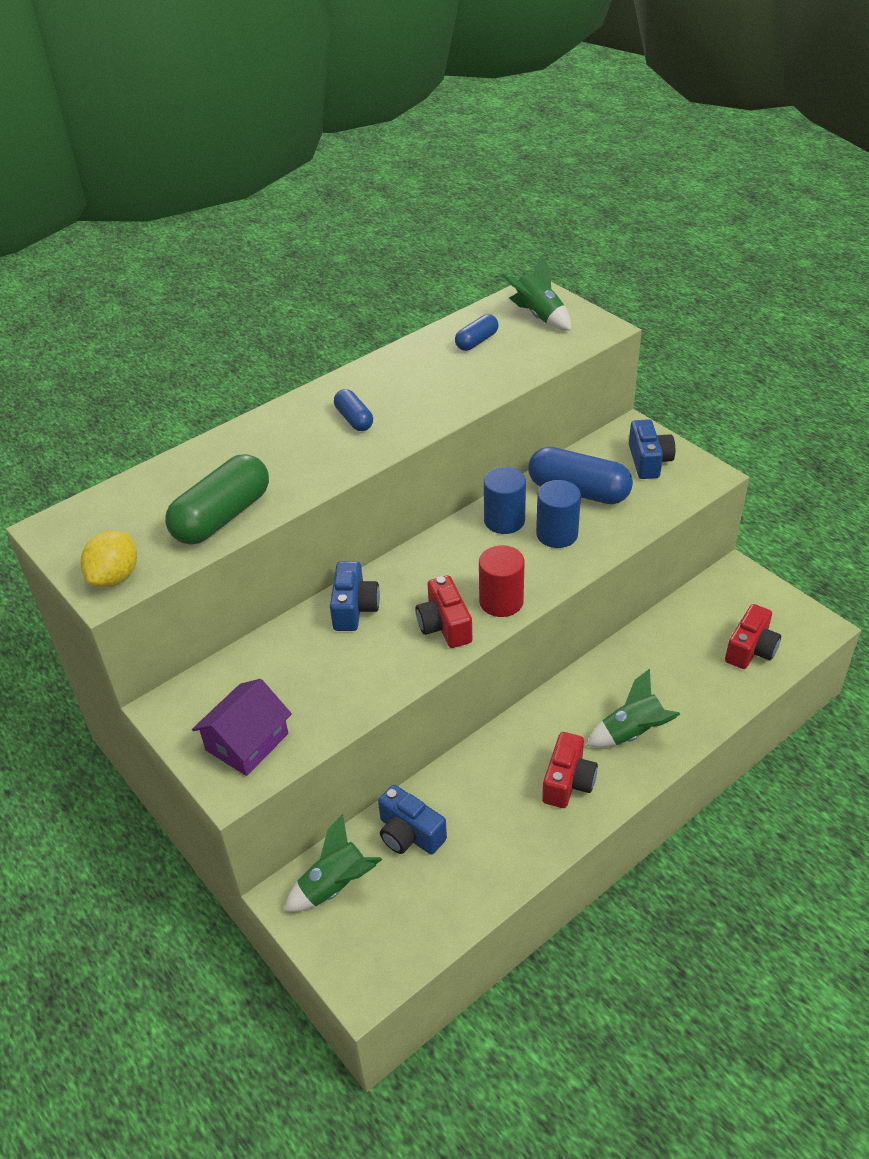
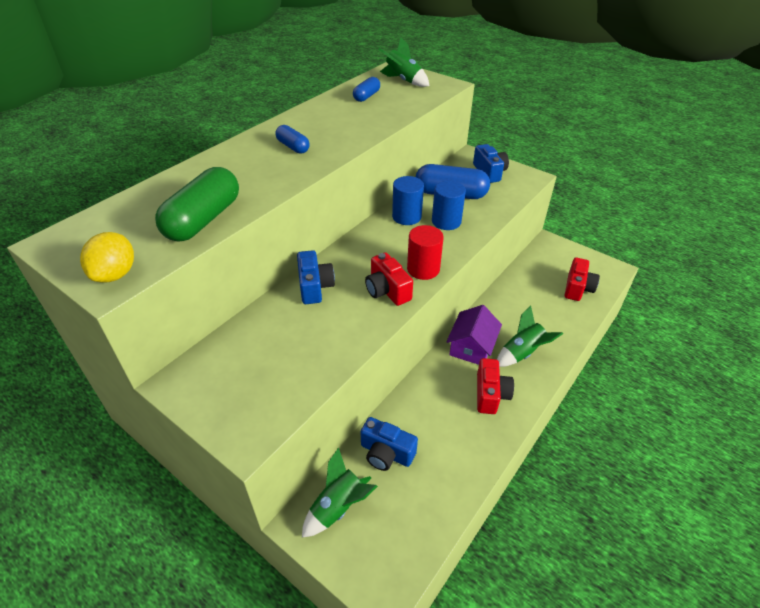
camera: 15 degrees left, 0 degrees up
(247, 742) = (252, 401): purple house -> purple house (471, 347)

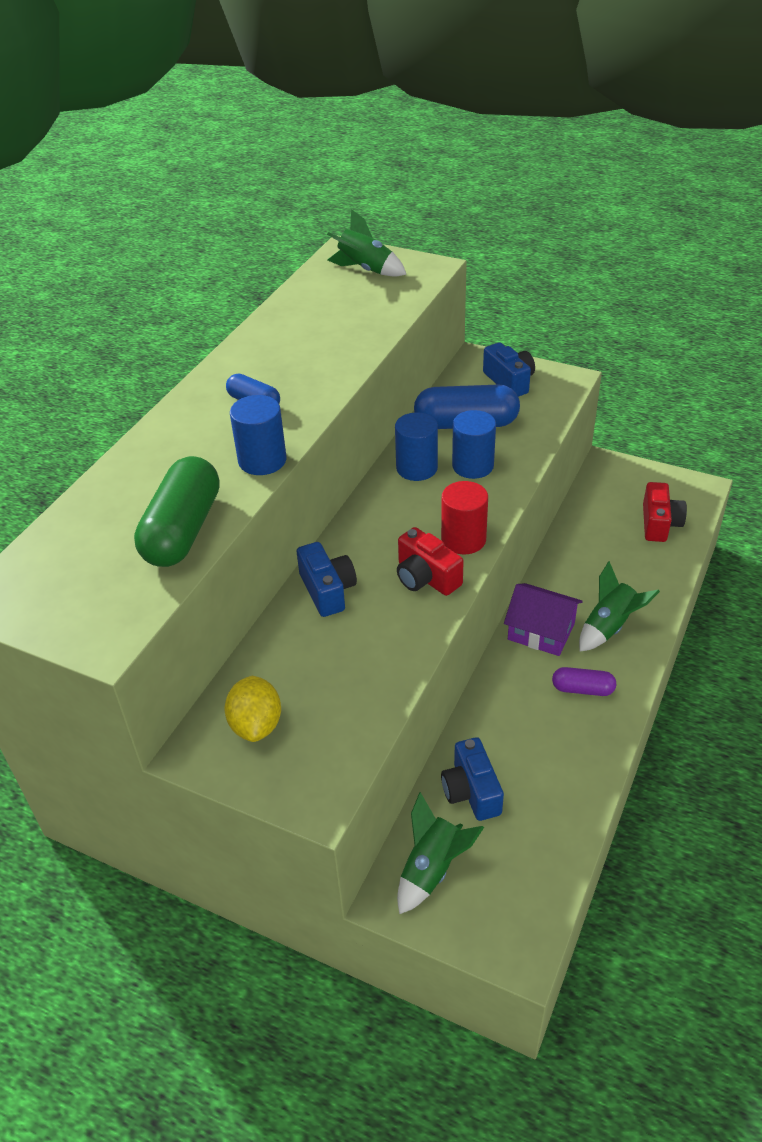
camera: 10 degrees left, 0 degrees up
(115, 274) = (105, 625): yellow lemon -> yellow lemon (256, 725)
(281, 183) = (262, 460): none -> blue cylinder
(366, 96) = (323, 304): blue capsule -> none
(386, 453) = (471, 791): blue camera -> blue camera turned 60 degrees clockwise
(471, 347) = (541, 631): purple house -> purple house turned 75 degrees counterclockwise
(490, 394) = (582, 689): red camera -> purple capsule

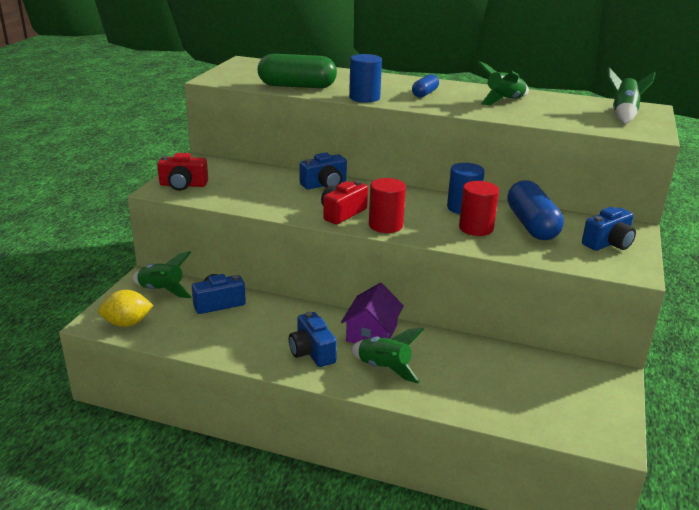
camera: 80 degrees right, 15 degrees down
(256, 725) = (216, 172): yellow lemon -> yellow lemon (127, 323)
(300, 341) = (504, 101): none -> green rocket
(472, 466) = (476, 228): blue cylinder -> red cylinder
(582, 689) = (312, 352): purple capsule -> blue camera
(659, 523) = (537, 407): red camera -> red camera (183, 185)

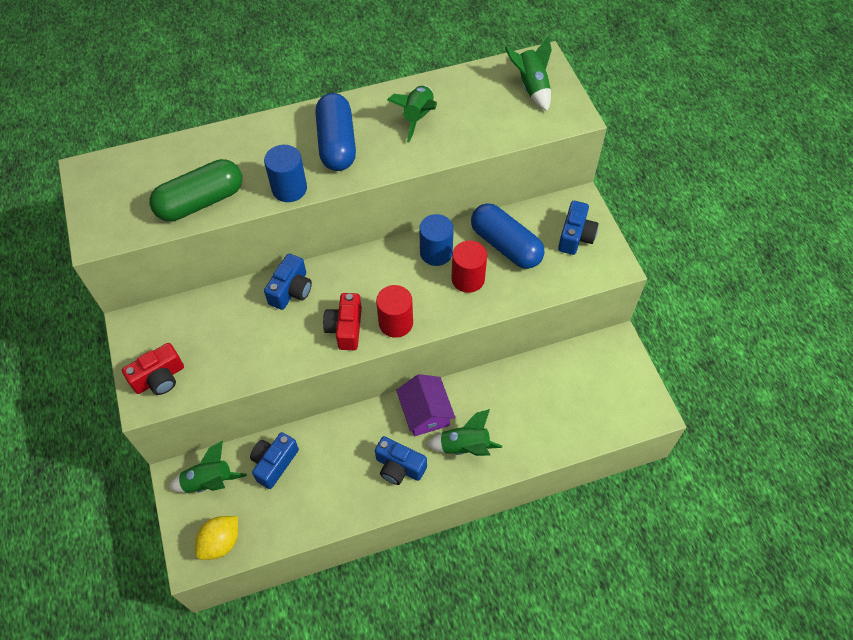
camera: 35 degrees left, 30 degrees up
(424, 93) = (336, 144): blue capsule -> blue capsule, size x1.89

